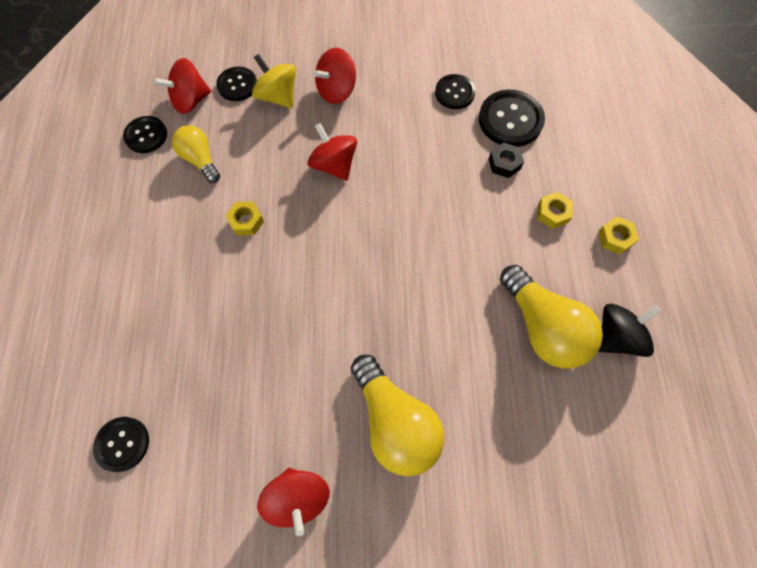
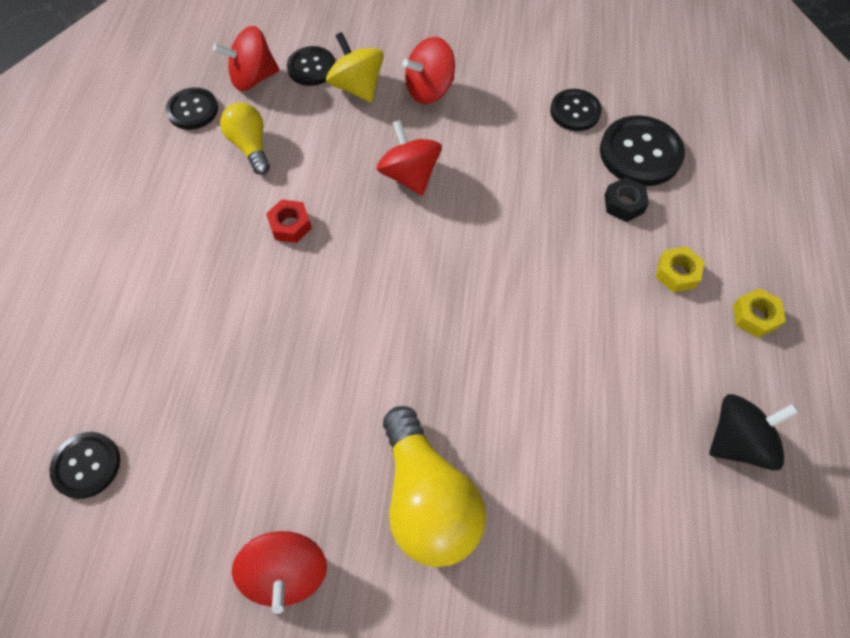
camera: 10 degrees right, 5 degrees down
(246, 221) = (290, 225): yellow nut -> red nut
(542, 327) = (640, 412): yellow light bulb -> none

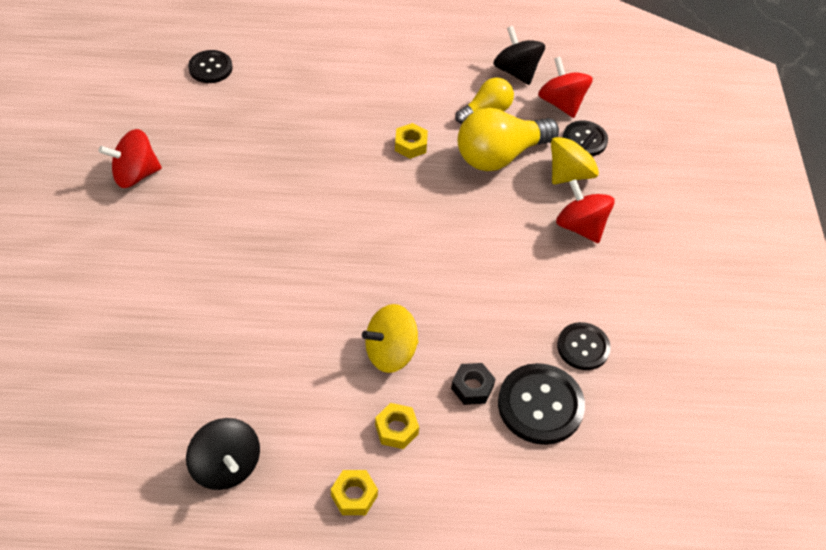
camera: 80 degrees right, 10 degrees down
(193, 110) = (516, 71): black button -> black spinning top
(290, 225) = (410, 145): red nut -> yellow nut
(409, 175) = (475, 218): red spinning top -> none
(427, 499) = (182, 247): yellow light bulb -> yellow light bulb (500, 155)
(585, 271) = (390, 352): none -> yellow spinning top

